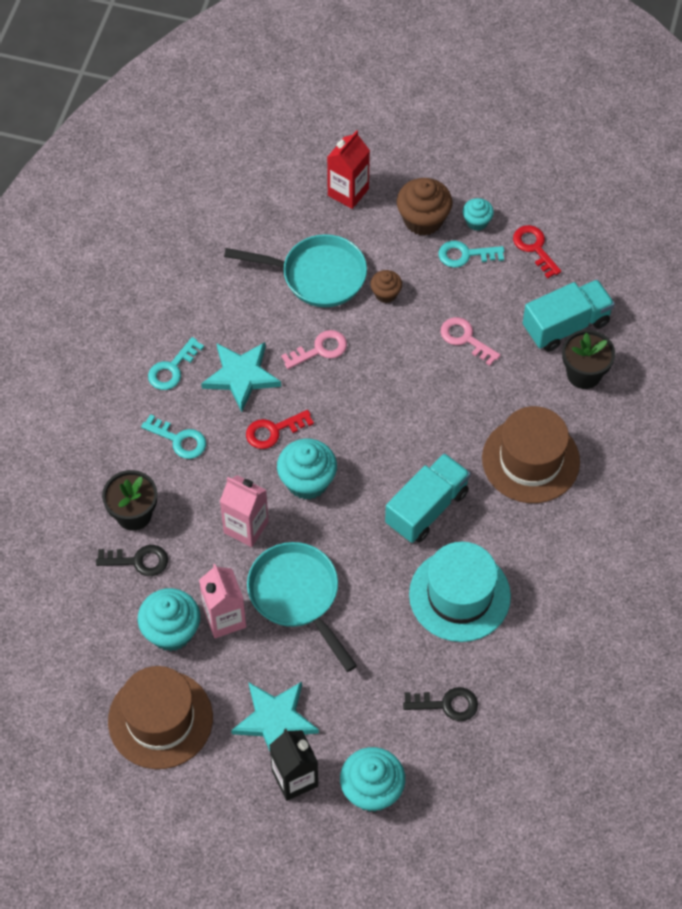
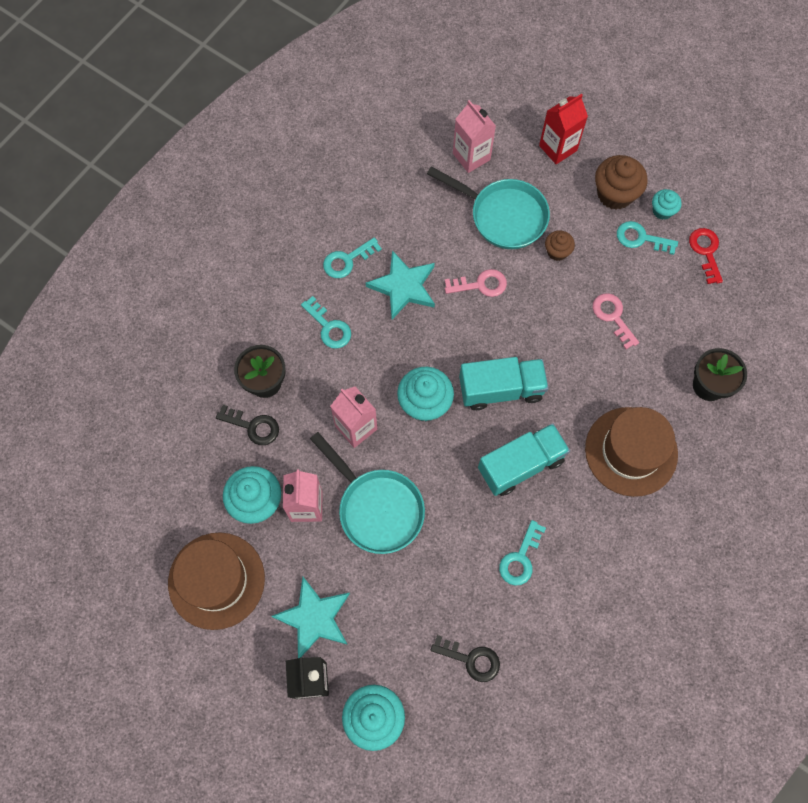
camera: 20 degrees right, 10 degrees up
(262, 227) = (471, 156): none -> pink carton
(273, 431) = (412, 346): red key -> none
(297, 596) = (376, 508): turquoise pan -> turquoise pan turned 150 degrees clockwise
(459, 595) = (520, 558): turquoise hat -> turquoise key
(566, 325) = (708, 334): turquoise truck -> turquoise truck (501, 389)

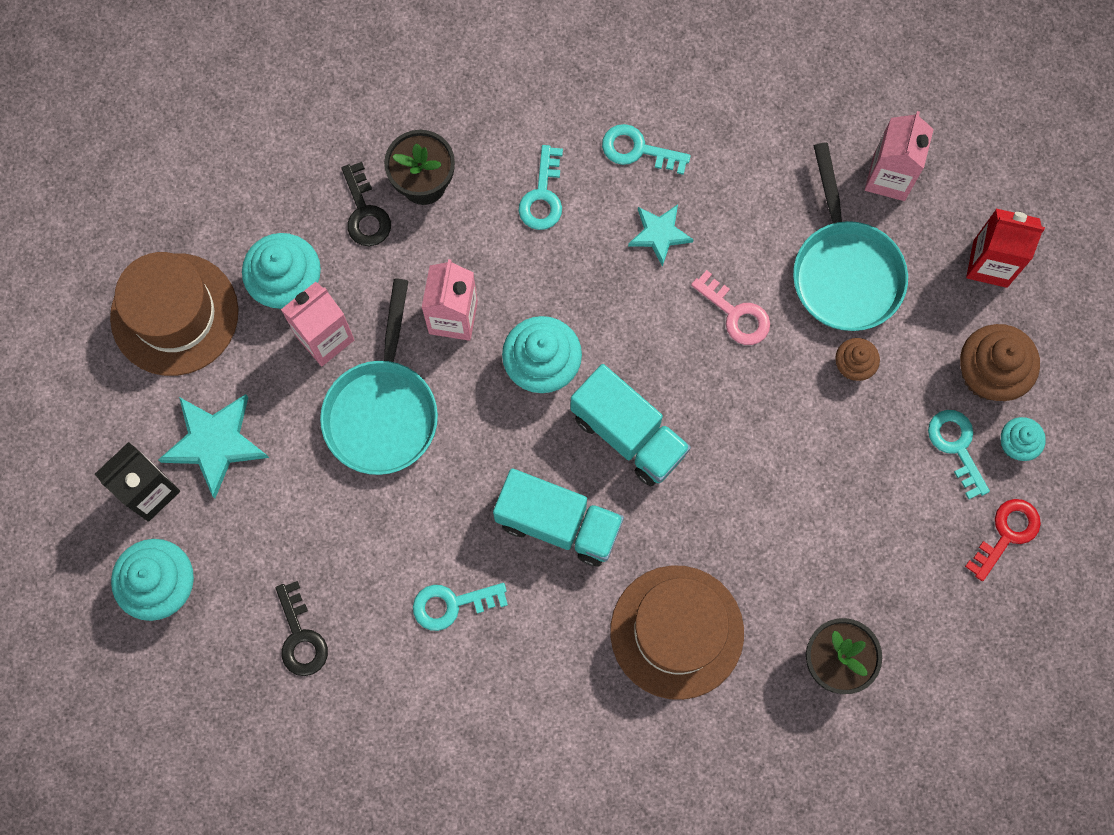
camera: 50 degrees right, 5 degrees up
(403, 286) = (659, 234): turquoise star -> turquoise star, size x0.62
(613, 317) = (826, 489): pink key -> none

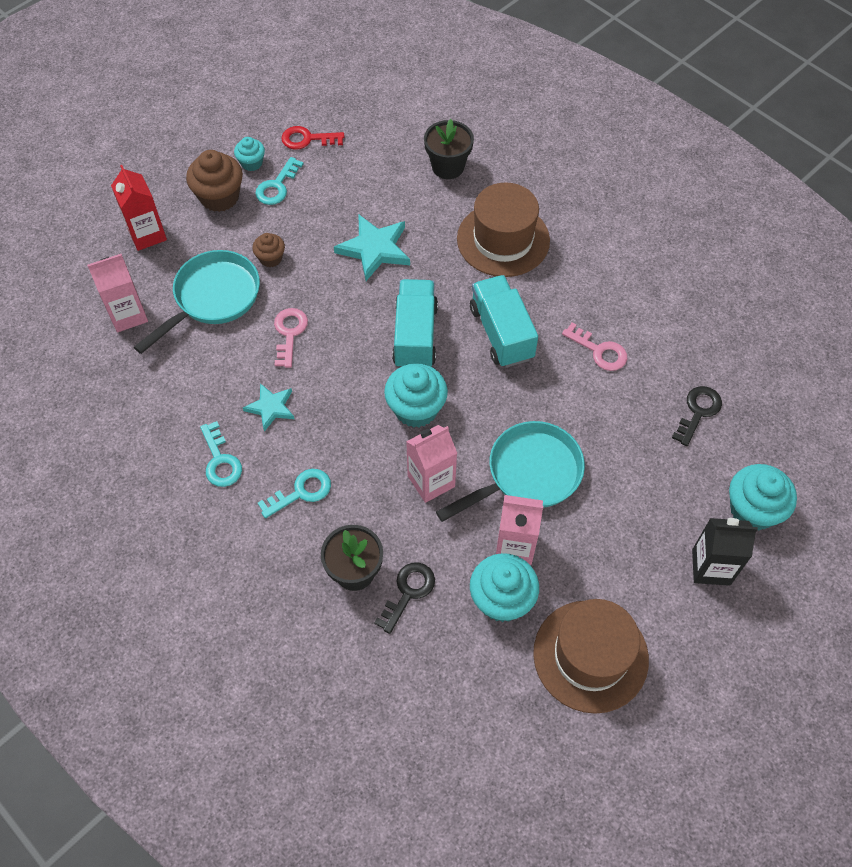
camera: 130 degrees left, 15 degrees down
(215, 443) = (643, 555): turquoise star -> turquoise star (374, 249)
(452, 604) = (599, 351): turquoise key -> pink key

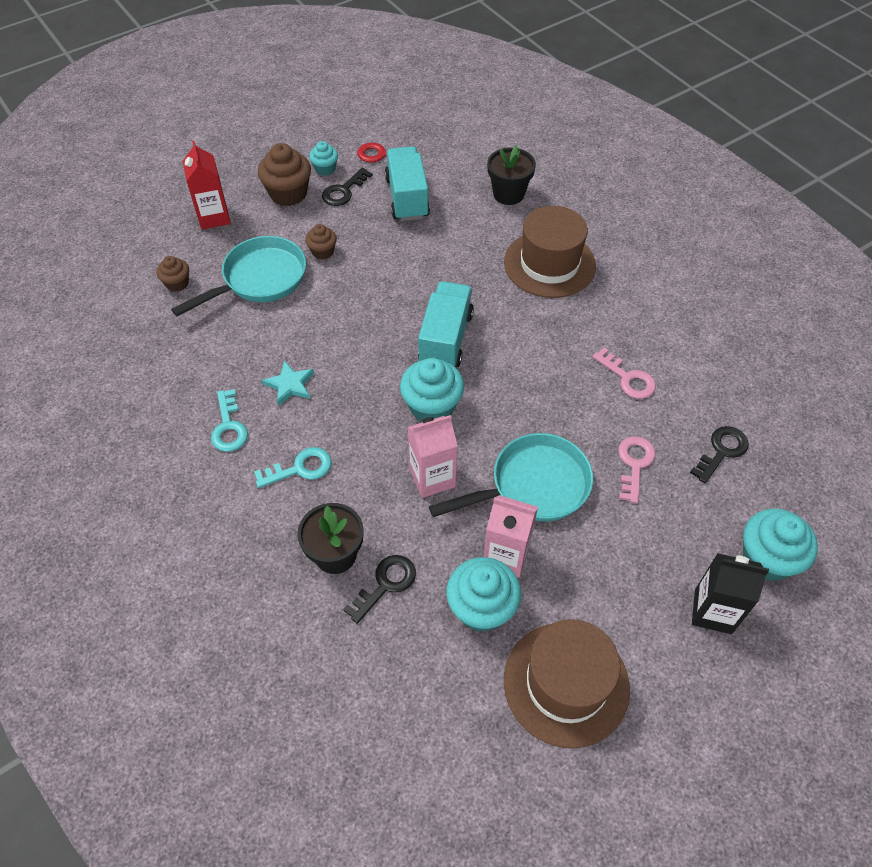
camera: 10 degrees right, 5 degrees down
(128, 315) = (177, 283): pink carton -> brown cupcake
(277, 186) = (343, 191): turquoise key -> black key
(289, 333) = (324, 320): pink key -> pink key (634, 464)
(374, 249) = (423, 256): turquoise star -> none
(501, 333) = (531, 348): turquoise truck -> turquoise truck (407, 198)

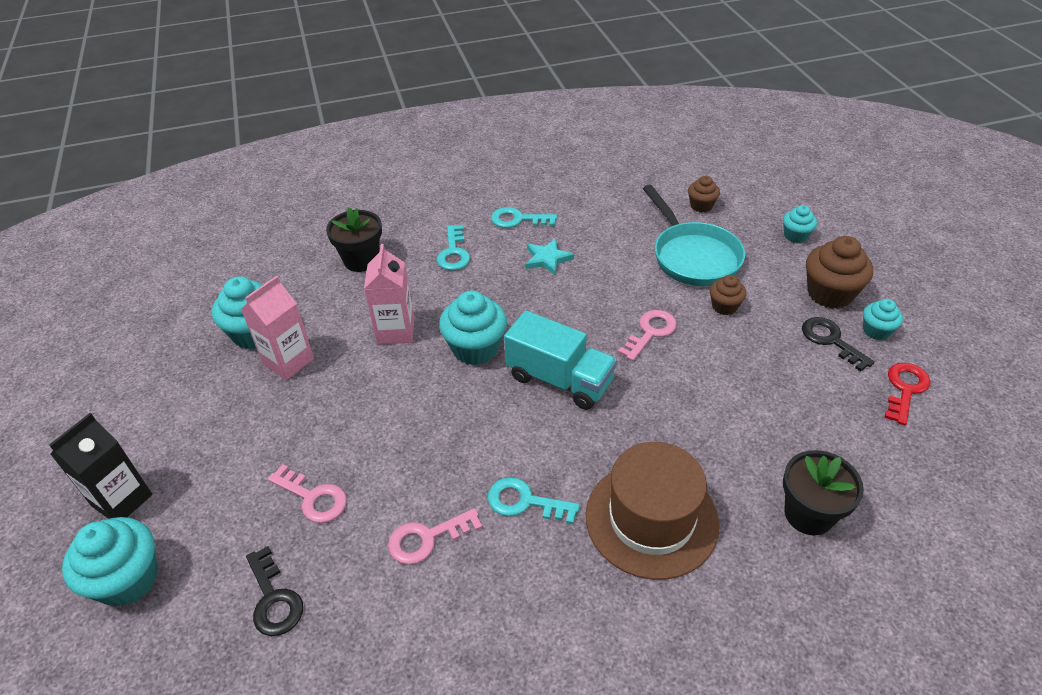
camera: 110 degrees right, 10 degrees down
(214, 217) = (795, 236): red carton -> turquoise cupcake
(370, 292) = (650, 332): none -> pink key
(385, 584) = (317, 283): black key -> none
(407, 198) = (811, 397): turquoise truck -> none
(533, 486) = (342, 401): turquoise pan -> none
(566, 683) = (157, 368): brown hat -> none
(570, 332) = (525, 501): none -> turquoise key

